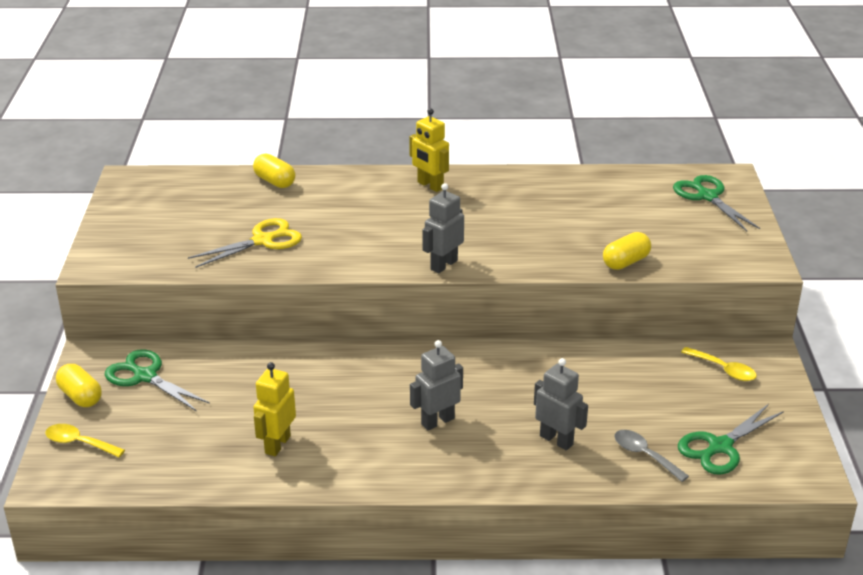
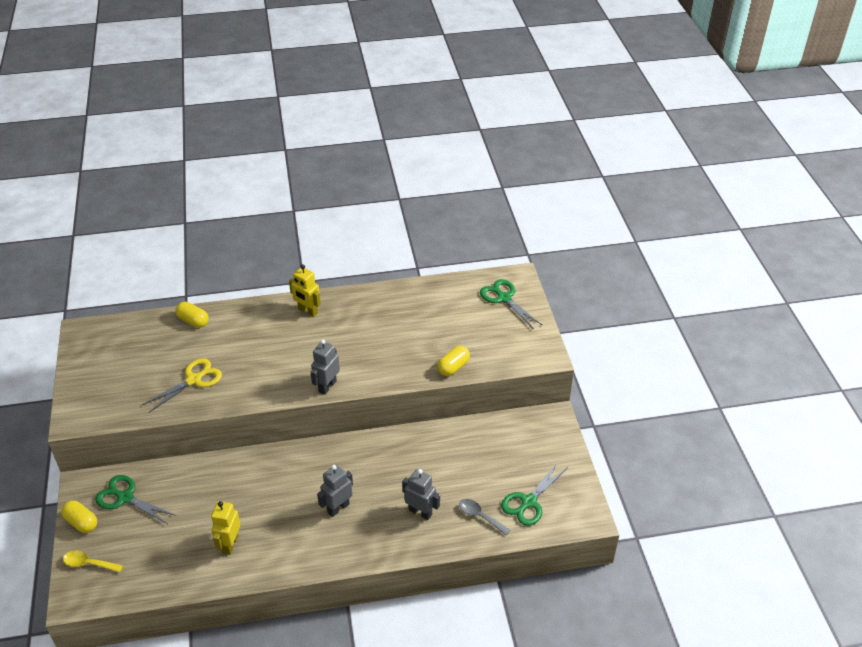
camera: 10 degrees left, 10 degrees up
(723, 369) = (526, 435): yellow spoon -> none

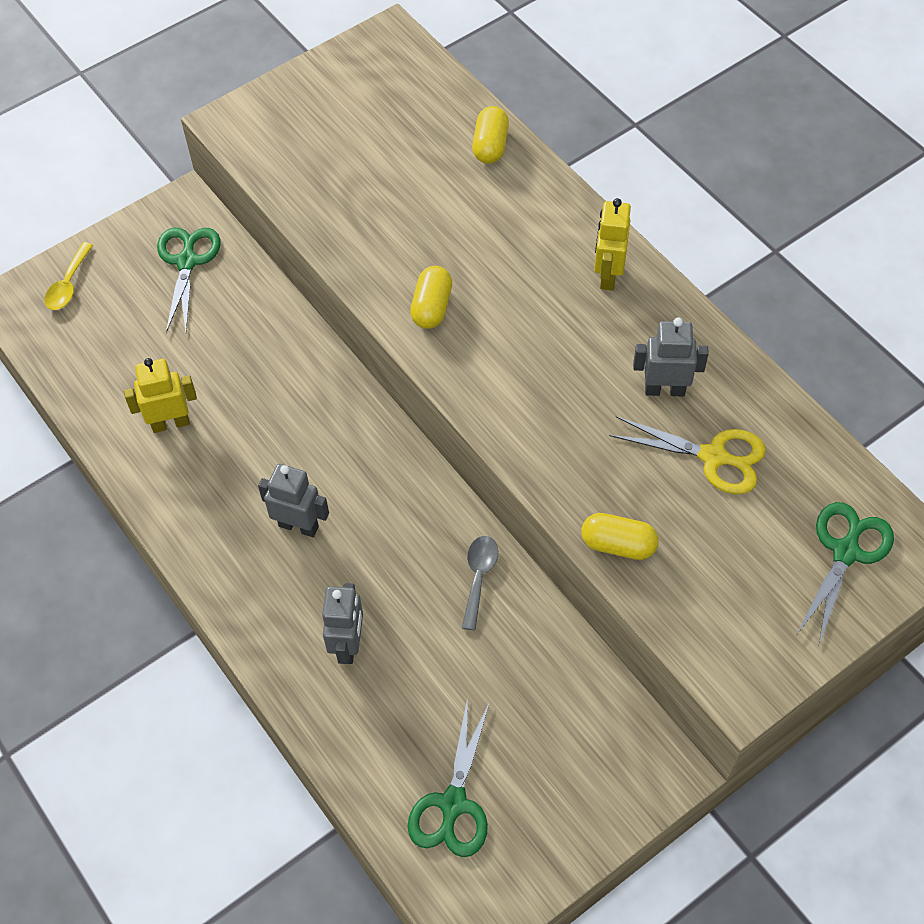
camera: 65 degrees right, 15 degrees up
(81, 522) = (126, 239): yellow capsule -> yellow capsule (431, 307)
(89, 563) = (68, 284): yellow spoon -> yellow spoon turned 150 degrees counterclockwise
(194, 380) = (377, 211): yellow scissors -> yellow scissors (714, 457)
(327, 386) = (464, 383): grey robot -> grey robot (664, 389)
(480, 516) = (384, 739): grey spoon -> grey spoon (478, 577)
(528, 502) = (453, 804): green scissors -> green scissors turned 90 degrees counterclockwise

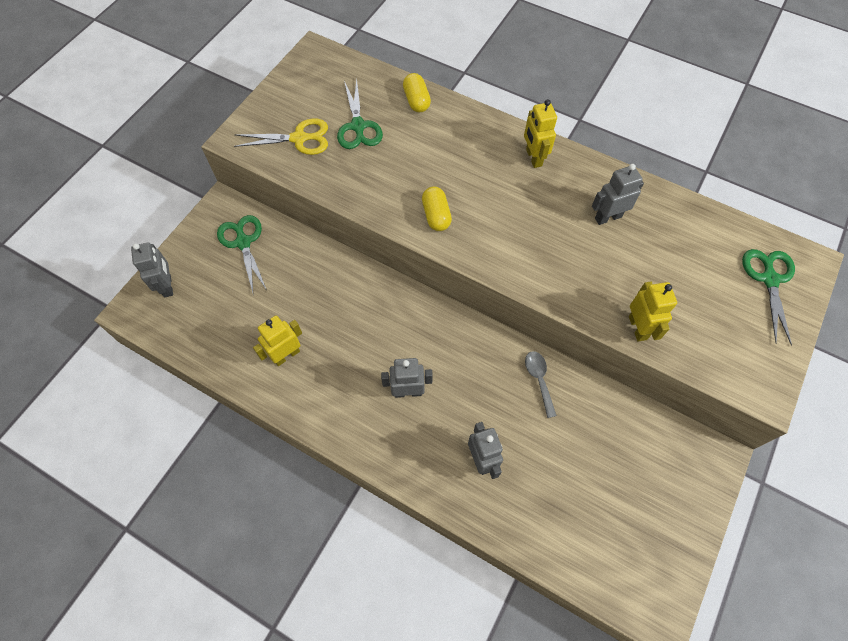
camera: 25 degrees left, 5 degrees up
(68, 284) = (168, 286): yellow spoon -> grey robot
(453, 804) = (605, 539): green scissors -> green scissors (358, 126)
(618, 545) = (638, 328): yellow capsule -> yellow robot
(714, 457) = (661, 249): yellow scissors -> yellow scissors (299, 138)

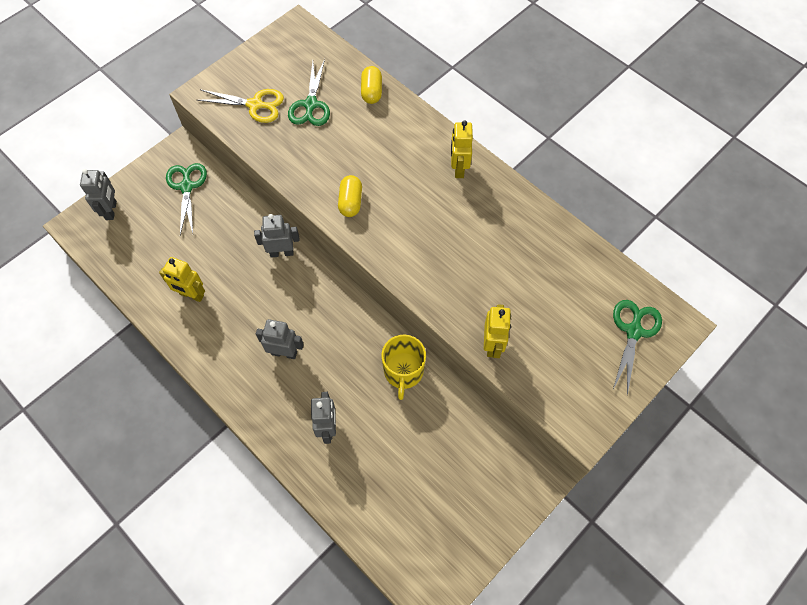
camera: 15 degrees right, 0 degrees up
(286, 355) = (191, 295): yellow robot -> yellow robot turned 135 degrees counterclockwise
(539, 380) = (403, 372): grey spoon -> yellow mug
(608, 217) = (505, 239): grey robot -> grey robot (281, 252)

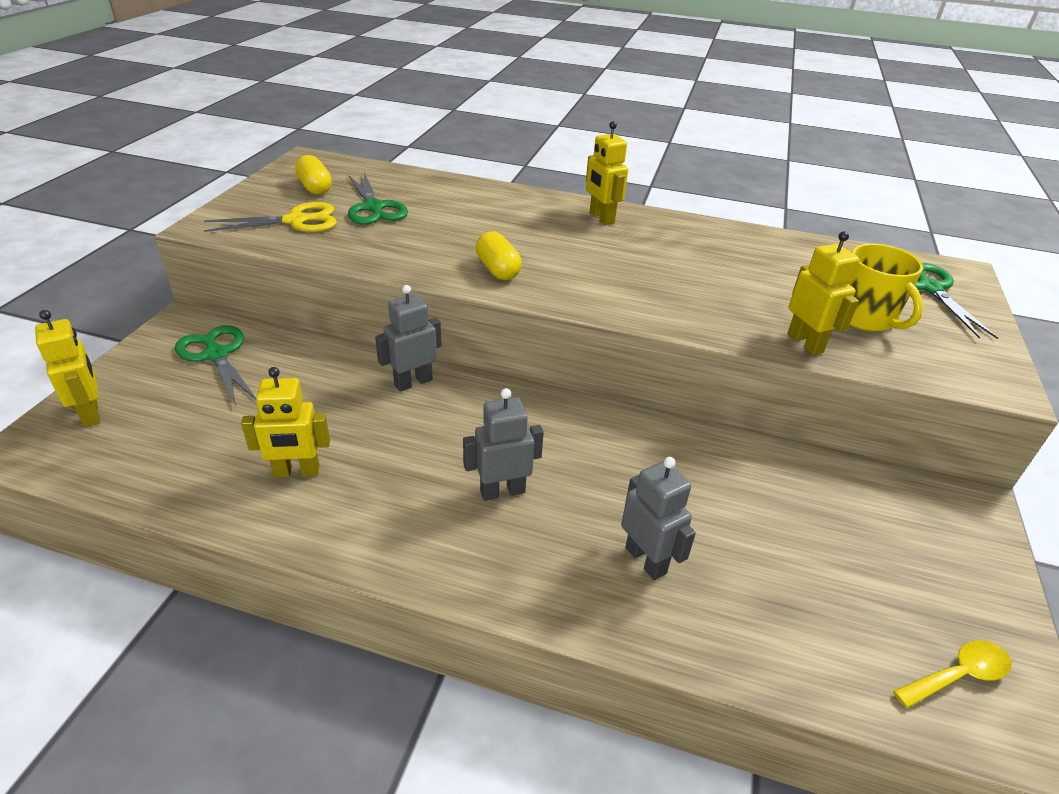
camera: 30 degrees left, 25 degrees down
(111, 210) = (91, 413): grey robot -> yellow robot
(371, 92) = (443, 186): yellow capsule -> yellow capsule (315, 188)
(403, 372) = (690, 452): yellow mug -> yellow mug (865, 317)
(427, 558) = (957, 675): none -> yellow spoon

